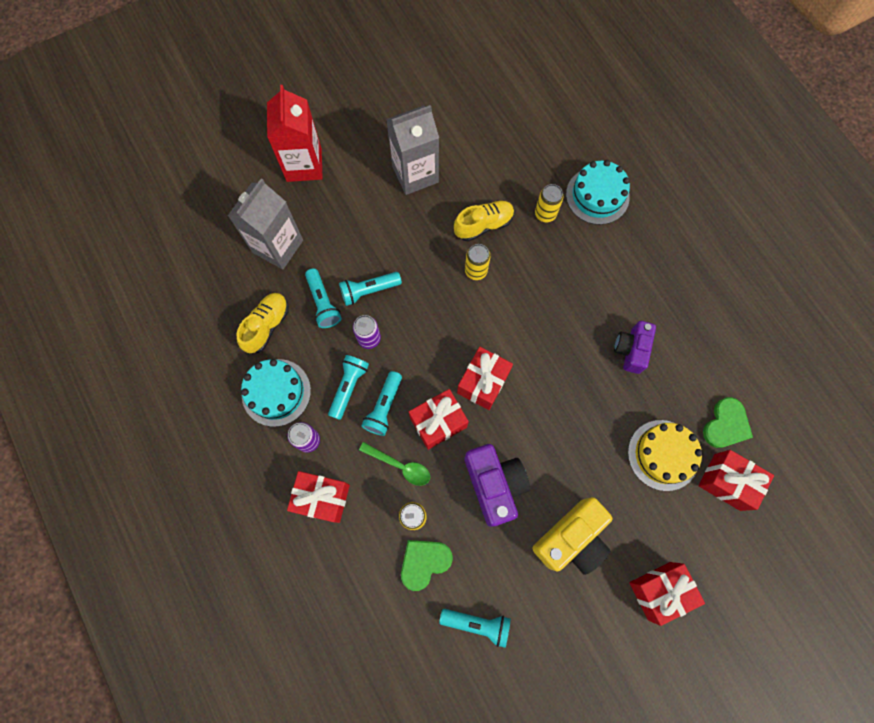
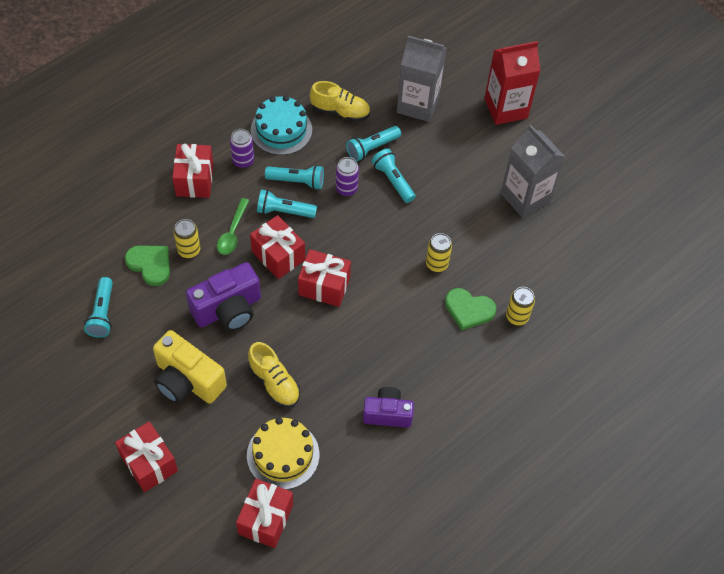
camera: 75 degrees right, 15 degrees down
(483, 225) = (488, 264): yellow shoe -> yellow shoe (274, 383)
(597, 196) = (553, 363): turquoise cake -> none
(726, 425) = (326, 514): green heart -> green heart (469, 309)

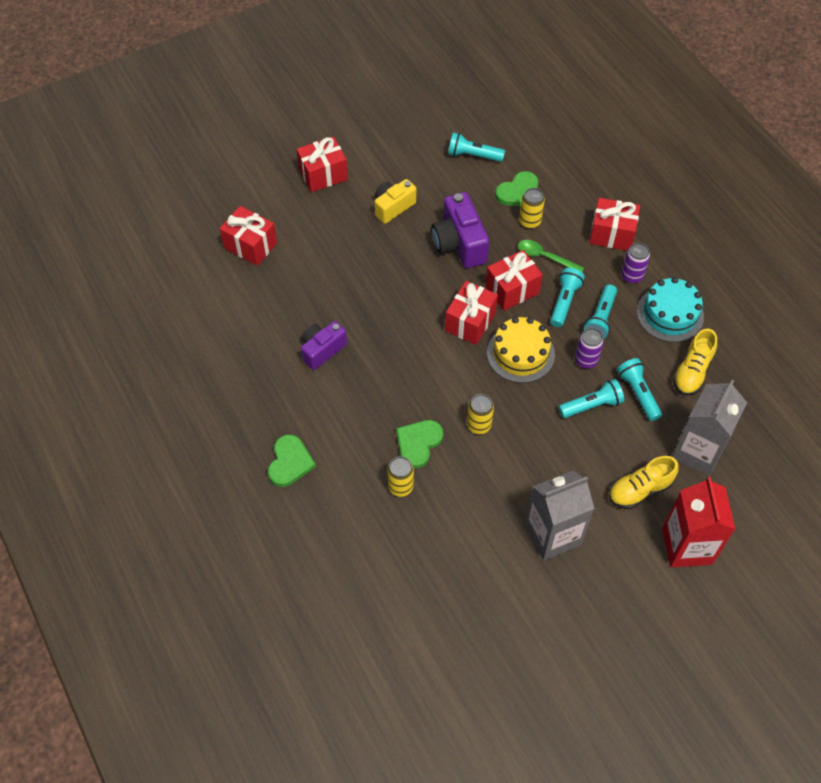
camera: 105 degrees right, 0 degrees up
(187, 381) = (393, 207): yellow camera -> yellow camera, size x0.66
(274, 383) = (375, 268): yellow shoe -> yellow shoe (639, 490)
(283, 455) = (304, 265): yellow cake -> yellow cake (520, 353)
(387, 414) = (322, 350): purple camera -> purple camera turned 150 degrees counterclockwise
(520, 415) = (290, 462): none -> green heart

